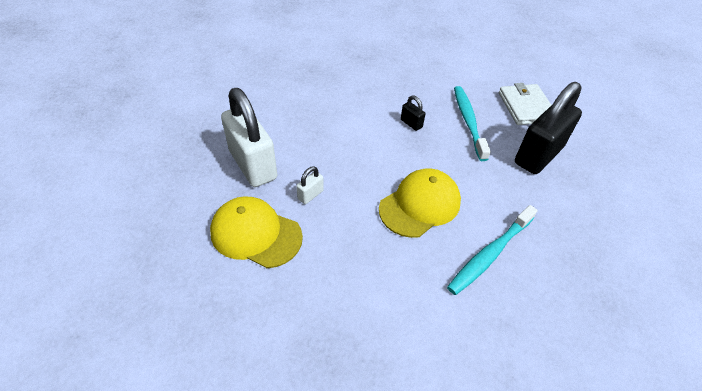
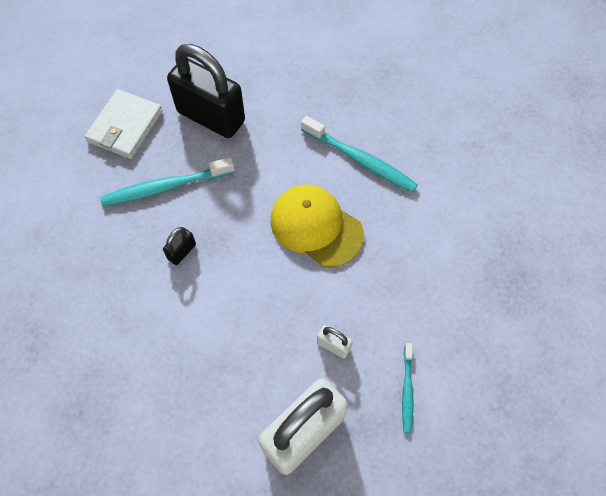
camera: 100 degrees left, 15 degrees up
(256, 234) = (407, 390): yellow cap -> turquoise toothbrush
(525, 107) = (125, 126): white wallet -> white wallet turned 45 degrees counterclockwise

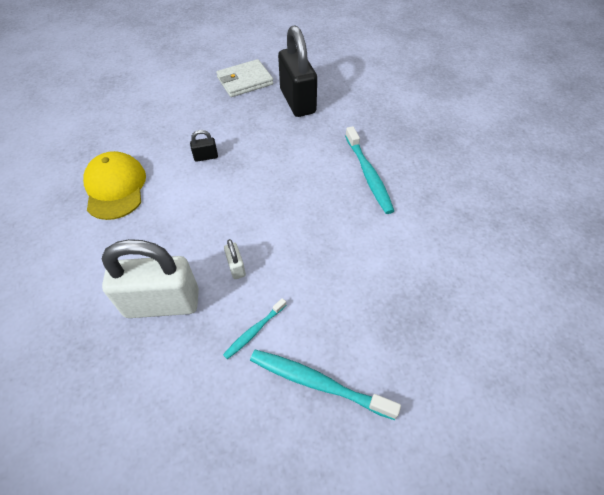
camera: 40 degrees right, 10 degrees down
(165, 187) = (233, 120): turquoise toothbrush -> turquoise toothbrush (318, 383)
(316, 227) = (298, 193): yellow cap -> yellow cap (115, 188)

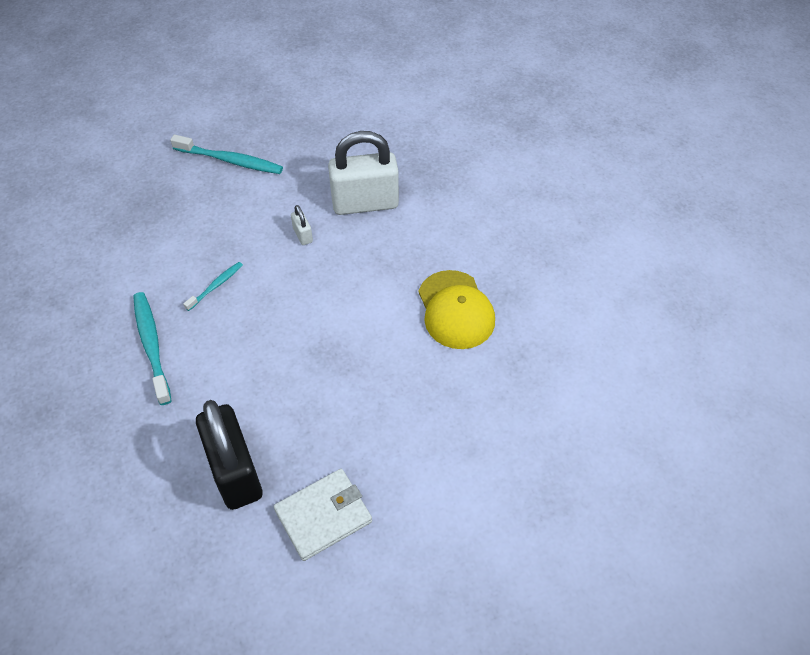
camera: 175 degrees right, 0 degrees up
(206, 157) = (358, 359): black padlock -> none
(254, 331) = (281, 188): turquoise toothbrush -> turquoise toothbrush (216, 286)

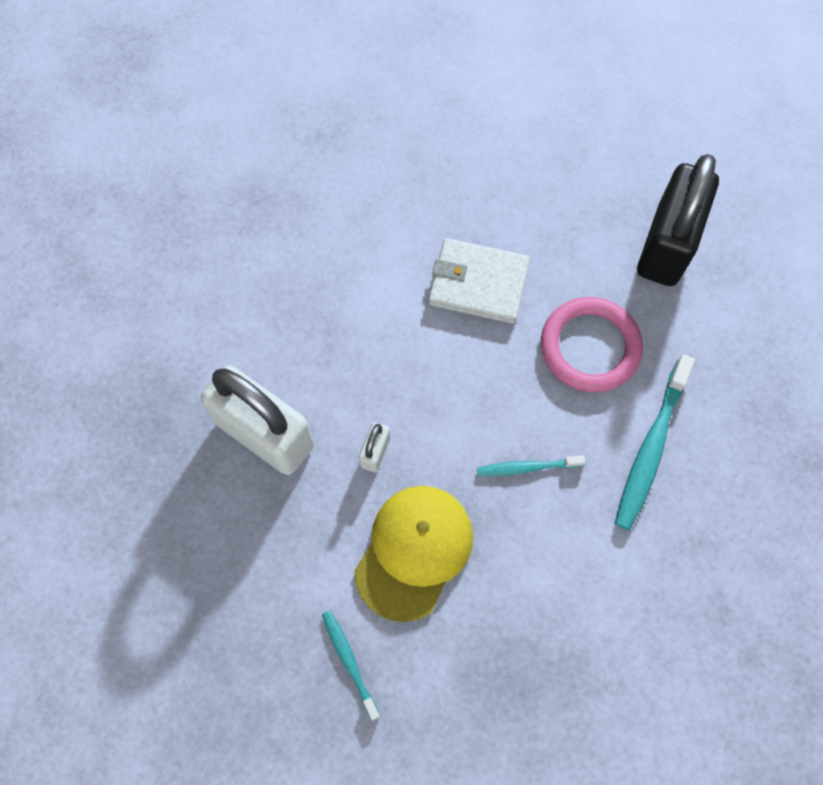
camera: 135 degrees left, 15 degrees up
(230, 160) = (349, 662): turquoise toothbrush -> turquoise toothbrush, size x0.57
(233, 370) = (590, 347): none -> pink ring
(323, 516) = (622, 150): white wallet -> white wallet (478, 284)
(455, 310) = (322, 225): yellow cap -> yellow cap (414, 552)

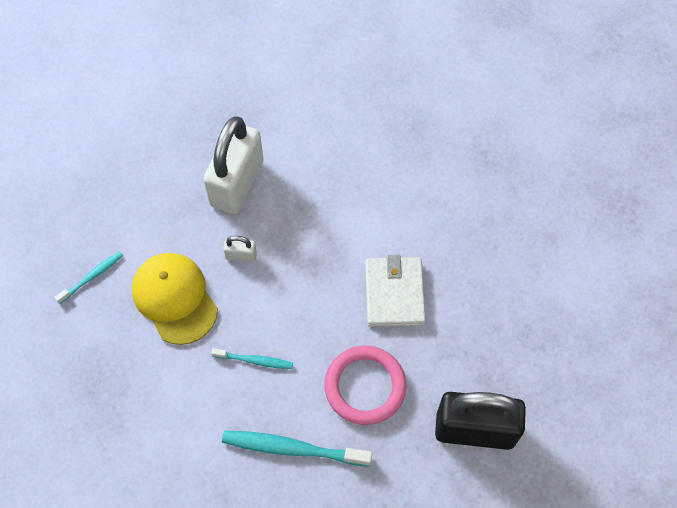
camera: 75 degrees right, 5 degrees down
(414, 552) = (175, 298): yellow cap -> yellow cap turned 135 degrees counterclockwise
(527, 467) = (254, 360): turquoise toothbrush -> turquoise toothbrush turned 120 degrees clockwise

